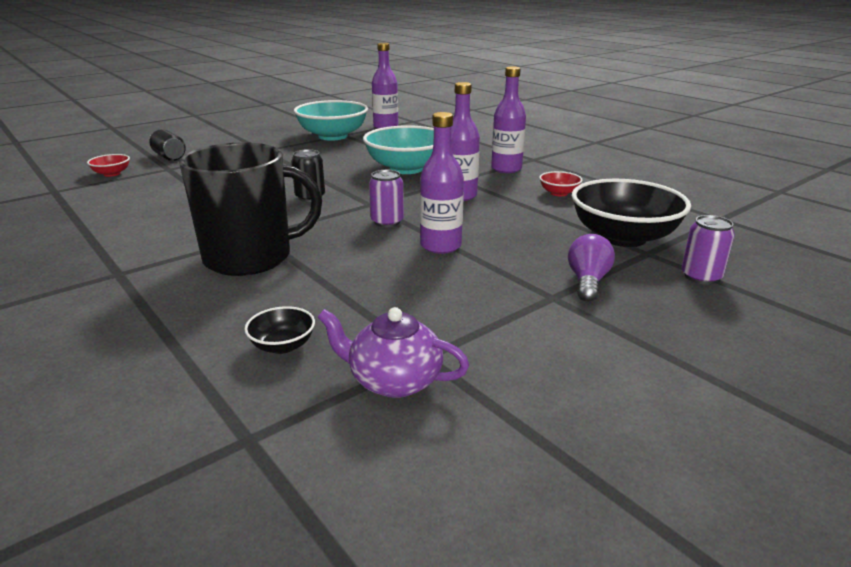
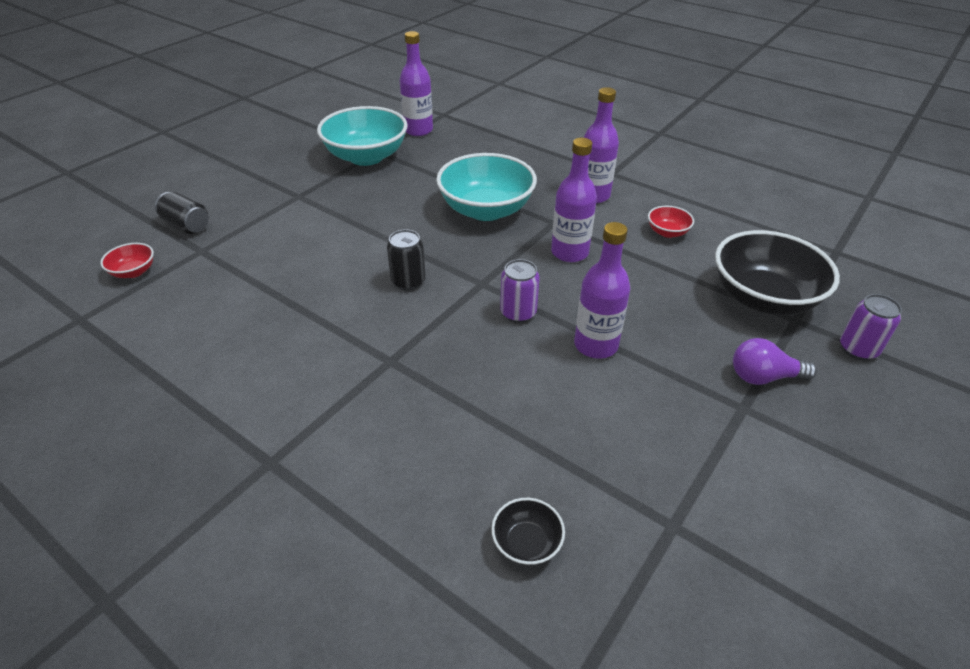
camera: 15 degrees left, 15 degrees up
(250, 257) = (405, 404): black mug -> none
(393, 381) = (663, 570): purple teapot -> none
(587, 282) = (763, 377): purple light bulb -> purple light bulb turned 90 degrees counterclockwise

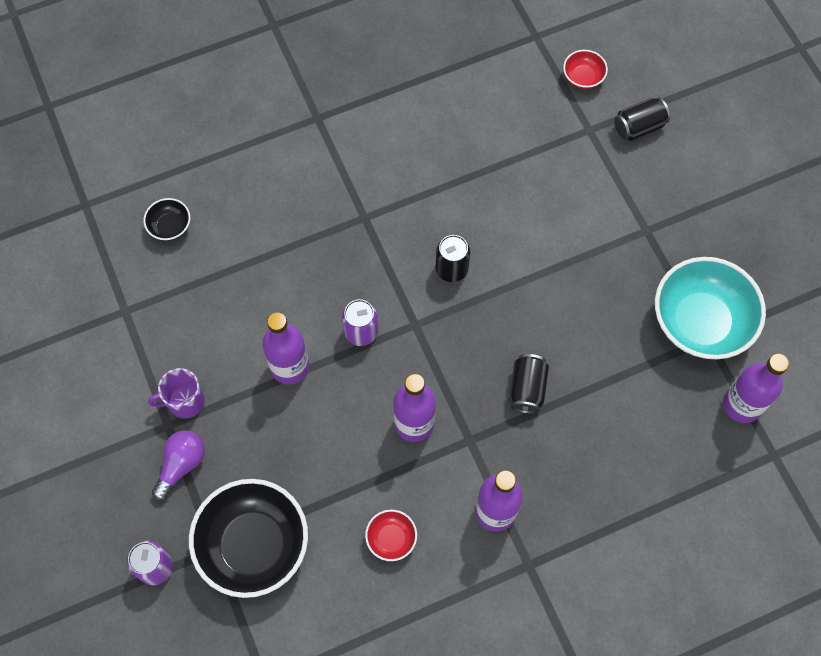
camera: 120 degrees right, 25 degrees up
(486, 210) = (527, 389): turquoise bowl -> black can
(708, 406) = (185, 401): none -> purple mug

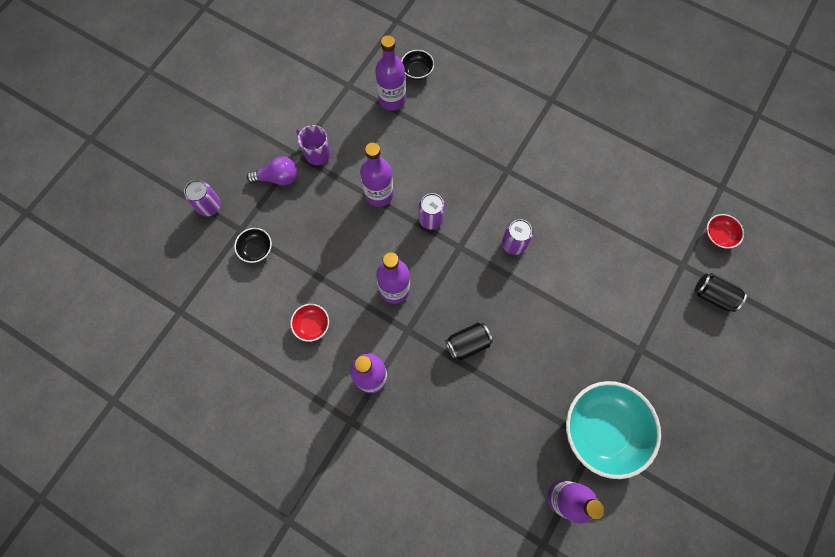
camera: 55 degrees right, 5 degrees up
(183, 276) = (392, 100): none -> purple bottle
(253, 545) = (256, 249): black bowl -> black bowl, size x0.45
(451, 269) = (513, 244): black can -> purple can

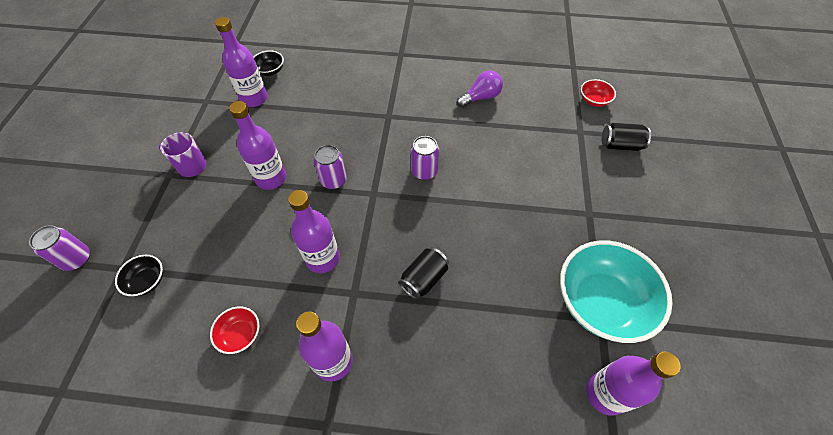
camera: 25 degrees left, 15 degrees down
(278, 178) = (154, 202): purple light bulb -> purple light bulb (481, 97)

